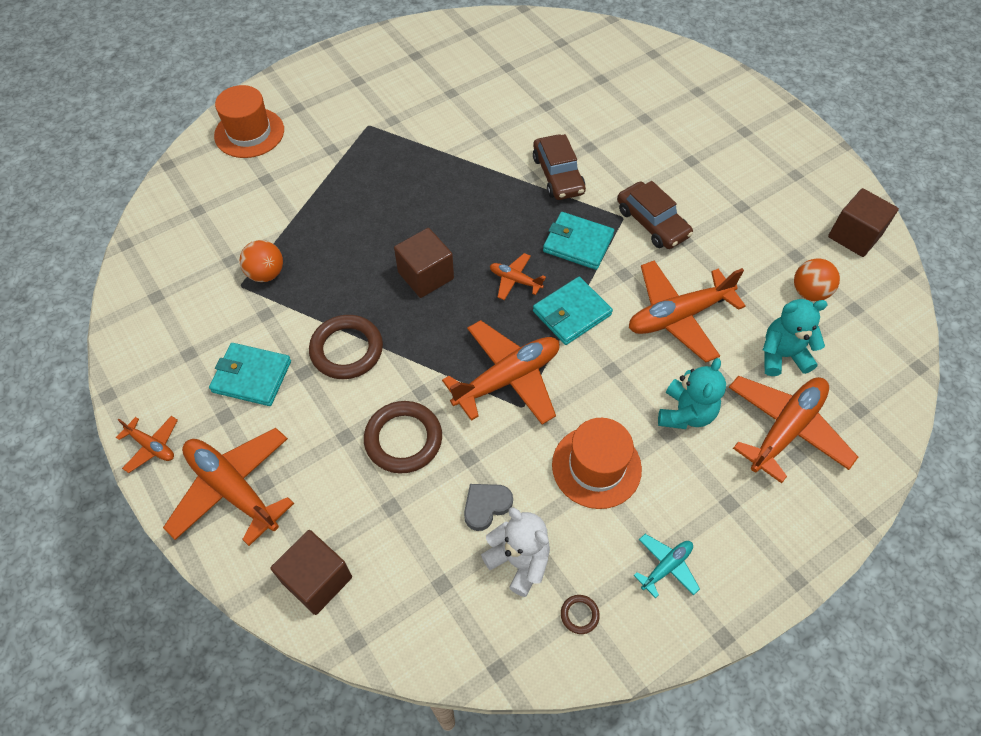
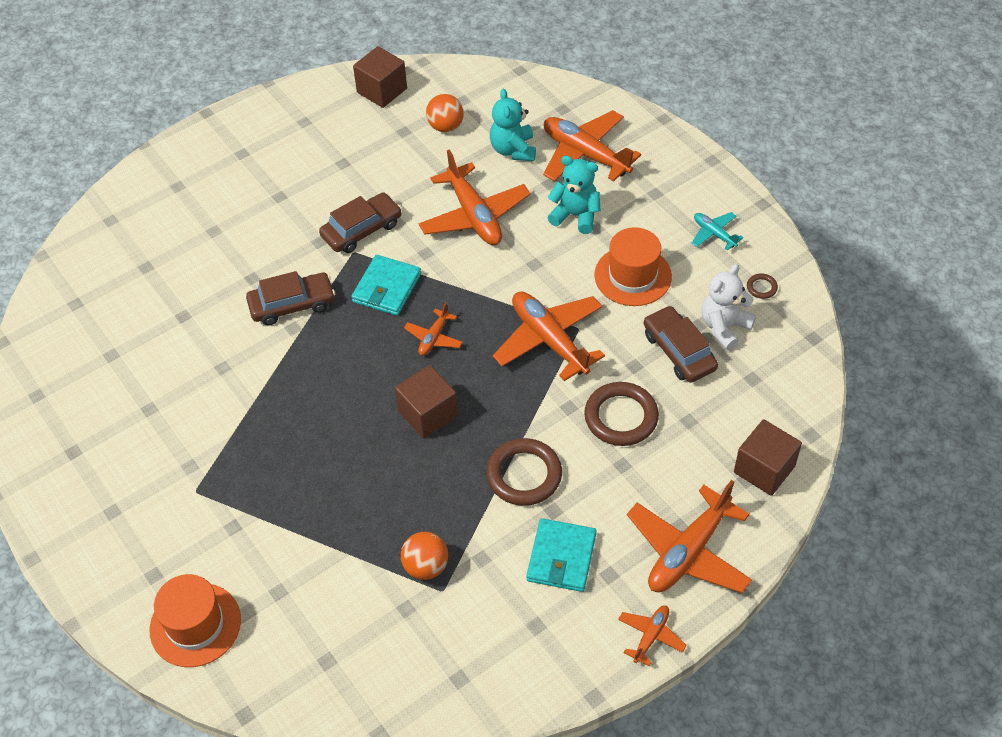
camera: 90 degrees left, 5 degrees down
(486, 506) = (679, 351): grey heart -> brown car
(572, 313) = (473, 292): turquoise wallet -> none

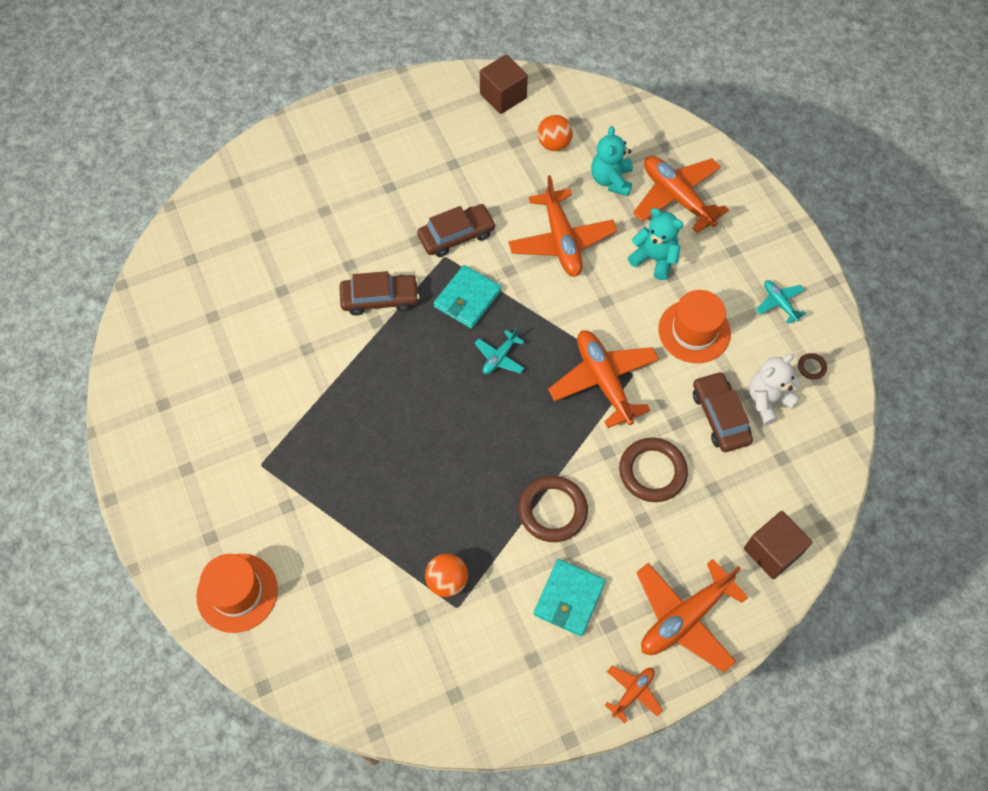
camera: 10 degrees right, 10 degrees up
(428, 414) = (479, 432): brown cube -> none
(434, 338) = (499, 357): orange plane -> turquoise plane

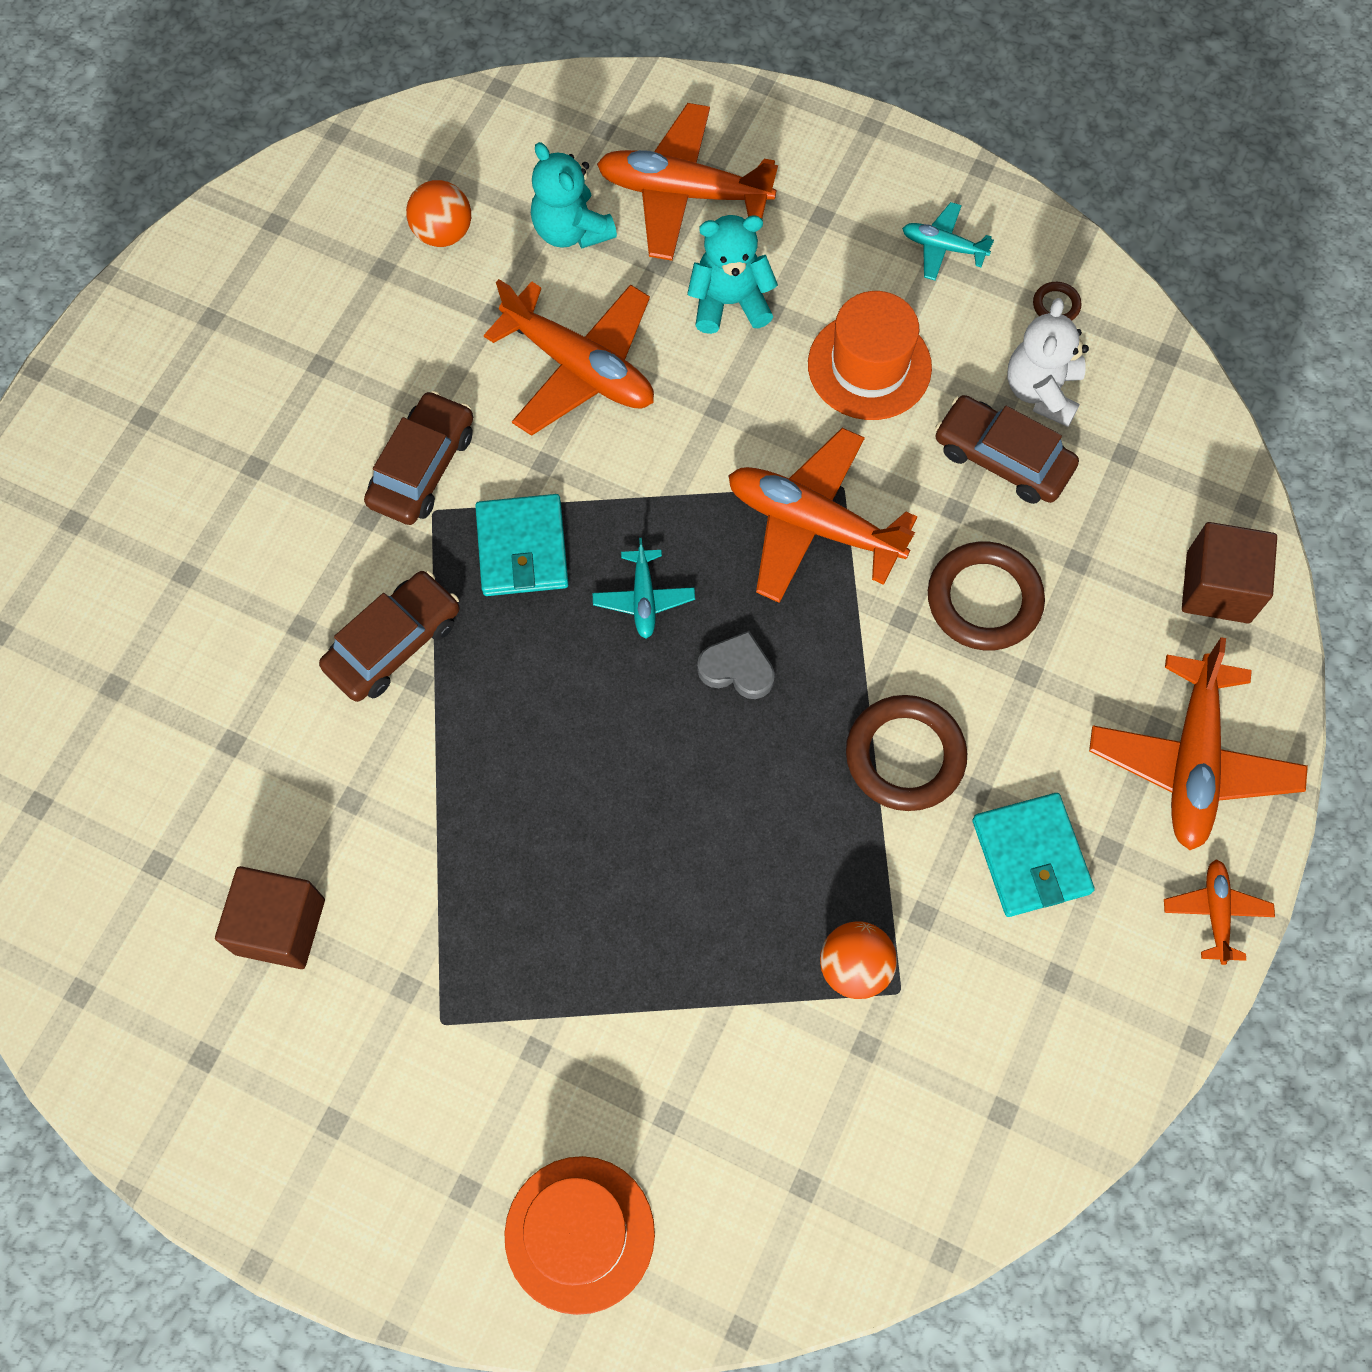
camera: 40 degrees left, 5 degrees up
(503, 96) = (303, 211): brown cube -> brown cube (280, 926)
(513, 417) = (737, 669): none -> grey heart

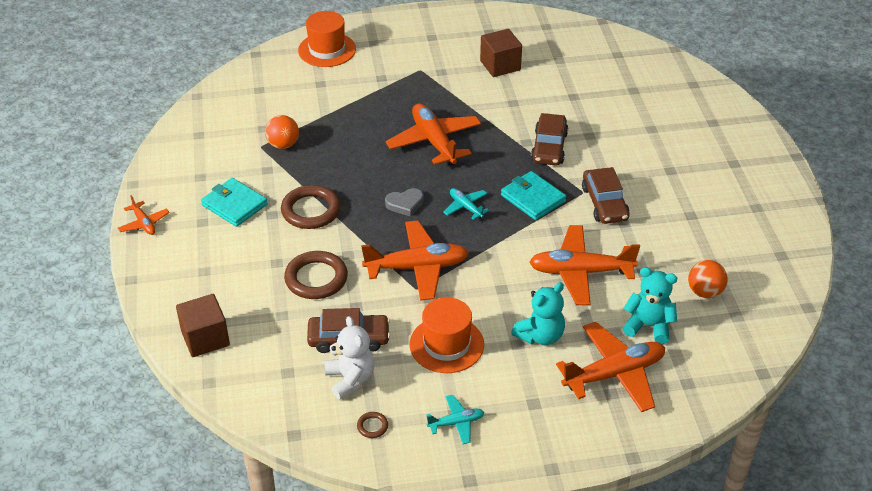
camera: 145 degrees right, 25 degrees down
(1191, 761) = (182, 267): orange plane -> orange plane (434, 142)

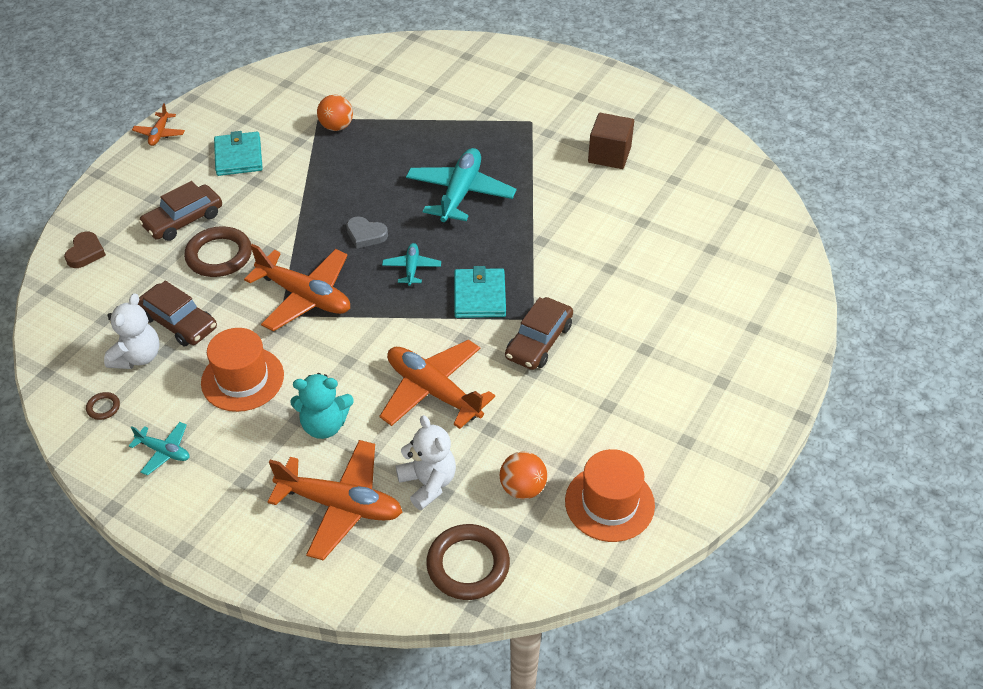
camera: 40 degrees right, 5 degrees up
(205, 338) = (85, 253): brown cube -> brown heart
(311, 210) = (287, 195): brown ring -> brown ring (468, 565)
(327, 50) = (474, 62): orange hat -> orange hat (609, 503)
(434, 142) = (460, 193): orange plane -> turquoise plane
(549, 147) = (555, 257): brown car -> brown car (183, 220)
(648, 326) = (428, 483): turquoise teddy bear -> white teddy bear

